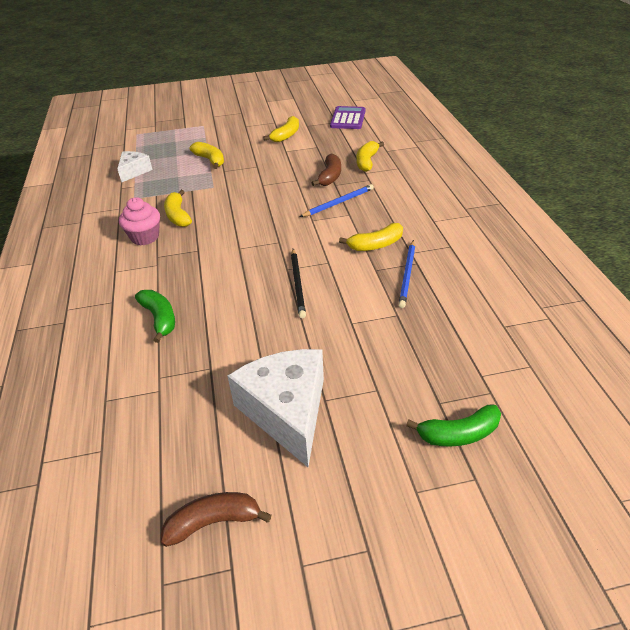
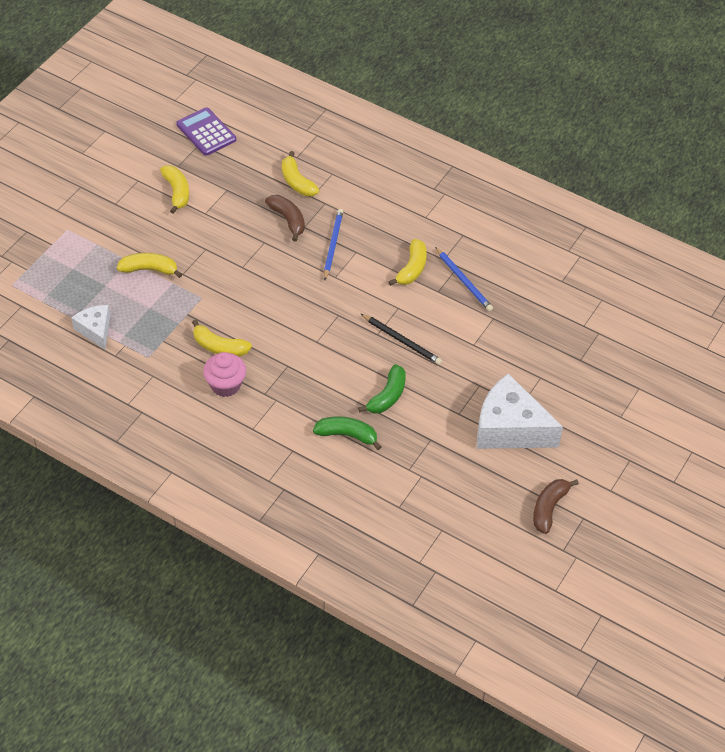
camera: 50 degrees left, 10 degrees up
(458, 434) = (608, 370): green banana -> green banana (387, 396)

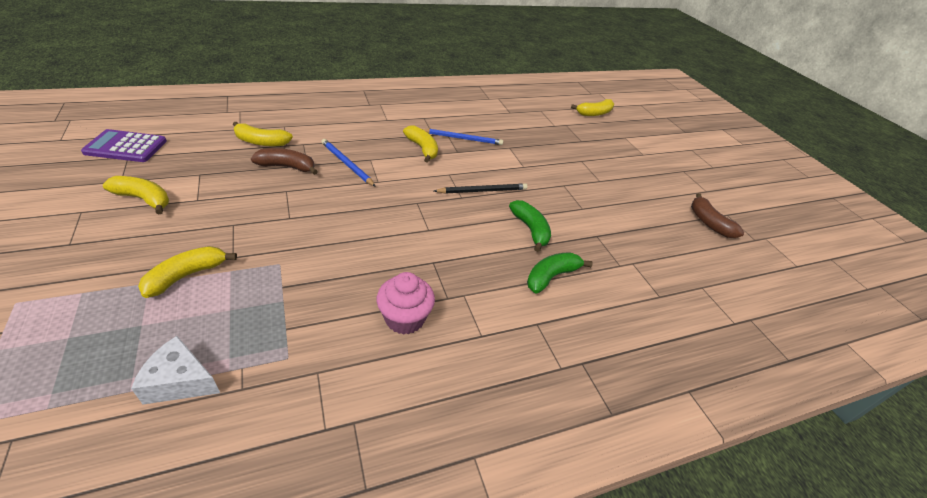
camera: 55 degrees left, 10 degrees down
(219, 347) = (353, 291): yellow banana -> yellow banana (594, 113)
(509, 428) = (617, 196): white cheese -> none

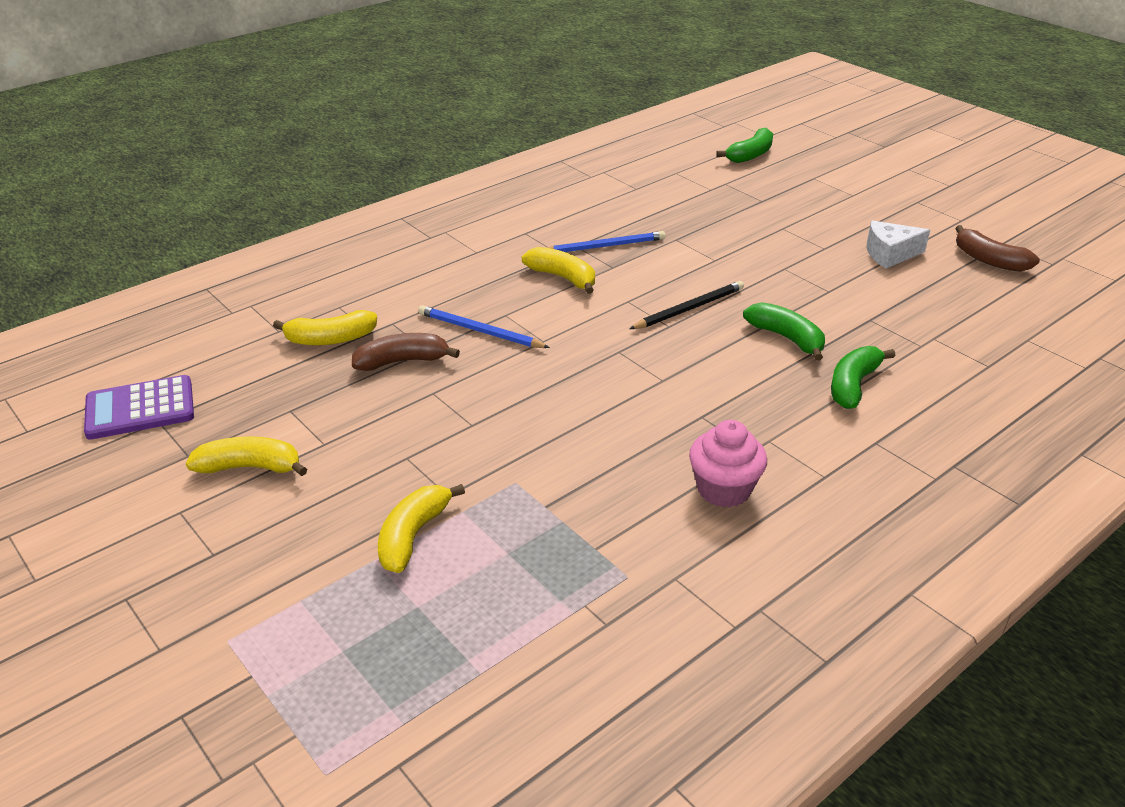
camera: 15 degrees left, 5 degrees down
(180, 381) = (529, 643): white cheese -> white cheese (889, 254)
(594, 113) = (750, 155): yellow banana -> green banana

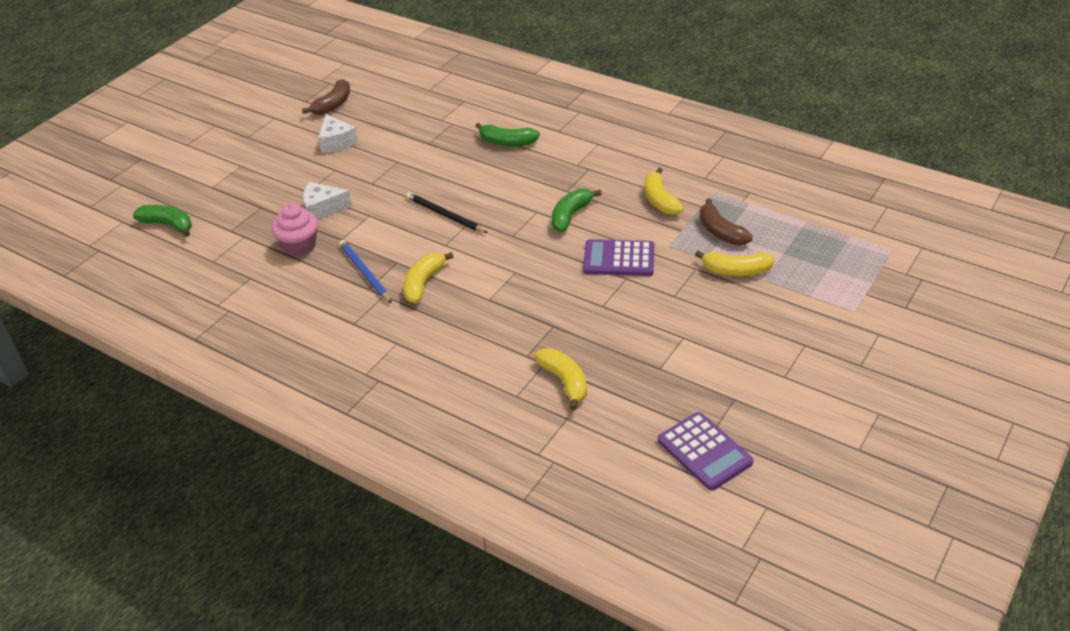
camera: 105 degrees left, 5 degrees up
(250, 467) = (726, 362): yellow banana -> yellow banana (660, 200)
(402, 361) = (574, 332): brown banana -> brown banana (720, 232)
(480, 331) = (517, 305): blue pencil -> none
(515, 427) = (619, 259): none -> purple calculator
(724, 489) = (629, 173): pink cupcake -> pink cupcake (299, 246)
(741, 233) = (323, 209): none -> white cheese
(787, 338) = (465, 171): green banana -> green banana (570, 215)

